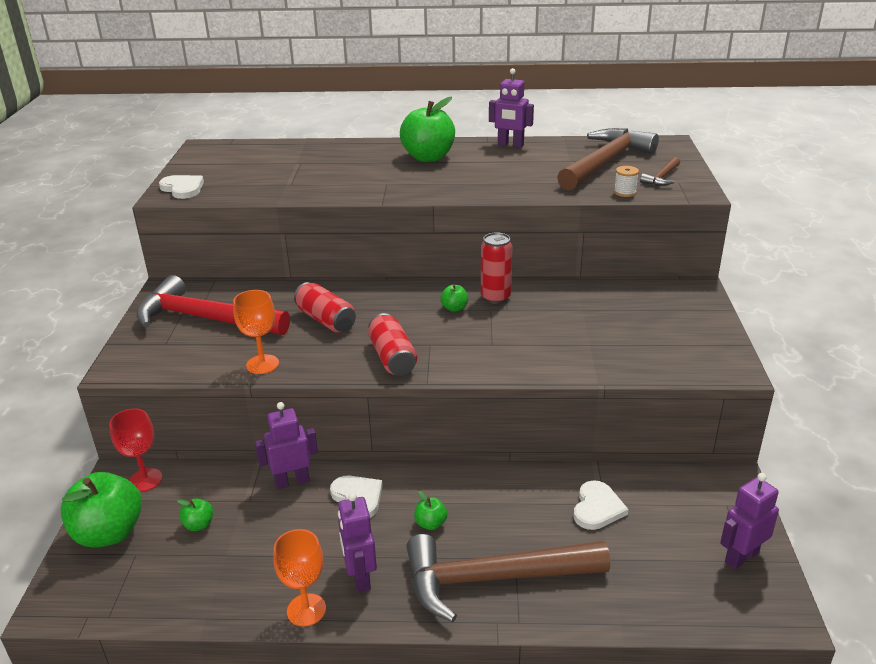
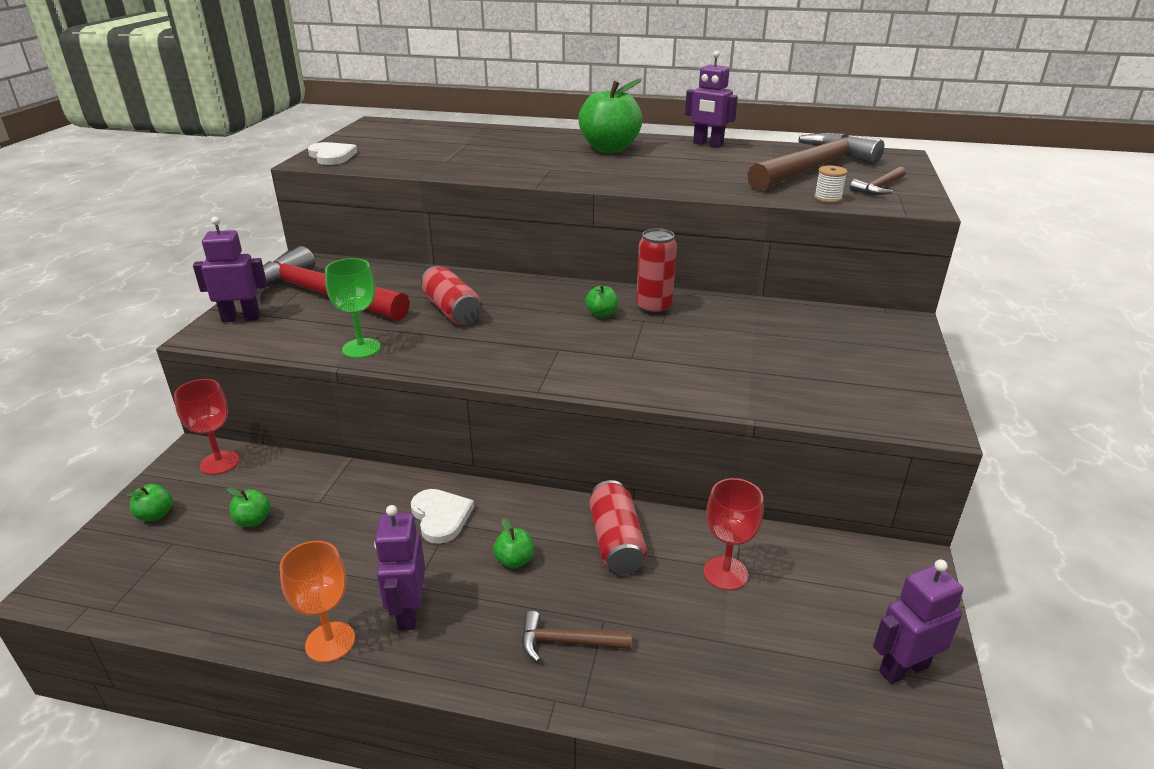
camera: 10 degrees right, 0 degrees up
(109, 533) = (155, 515): green apple -> green apple, size x0.44
(262, 364) = (361, 348): orange goblet -> green goblet
(292, 481) = (374, 487): purple robot -> purple robot (241, 318)
(392, 357) = (509, 358): red can -> red can (616, 542)
(492, 579) = (567, 642): brown hammer -> brown hammer, size x0.43
(597, 508) = (725, 573): white heart -> red goblet

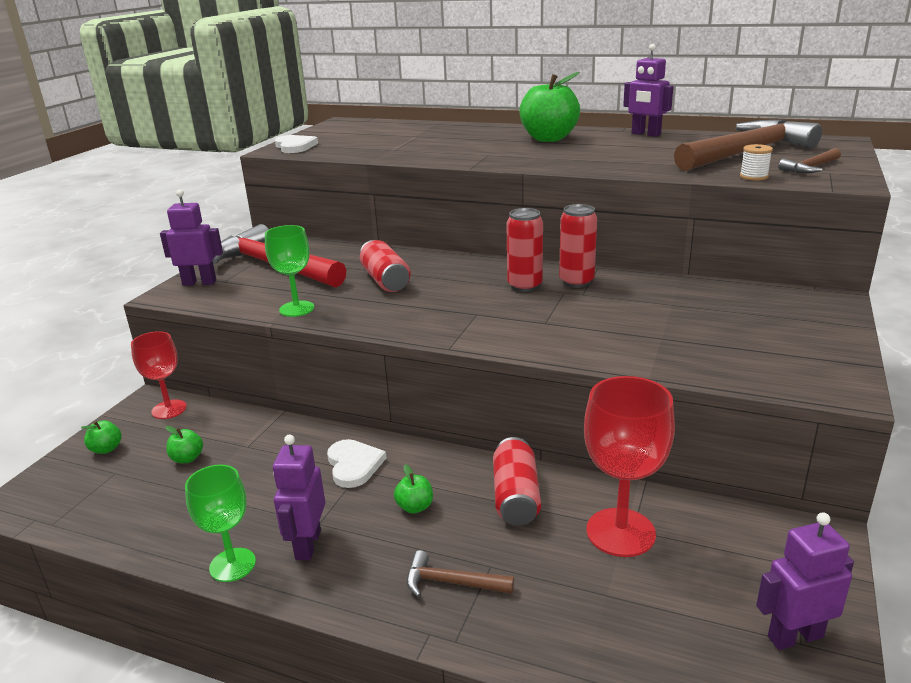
camera: 10 degrees right, 5 degrees down
(330, 642) = (232, 565): orange goblet -> green goblet
(601, 314) = (524, 286): green apple -> red can
(725, 573) = (620, 532): red goblet -> red goblet, size x1.54

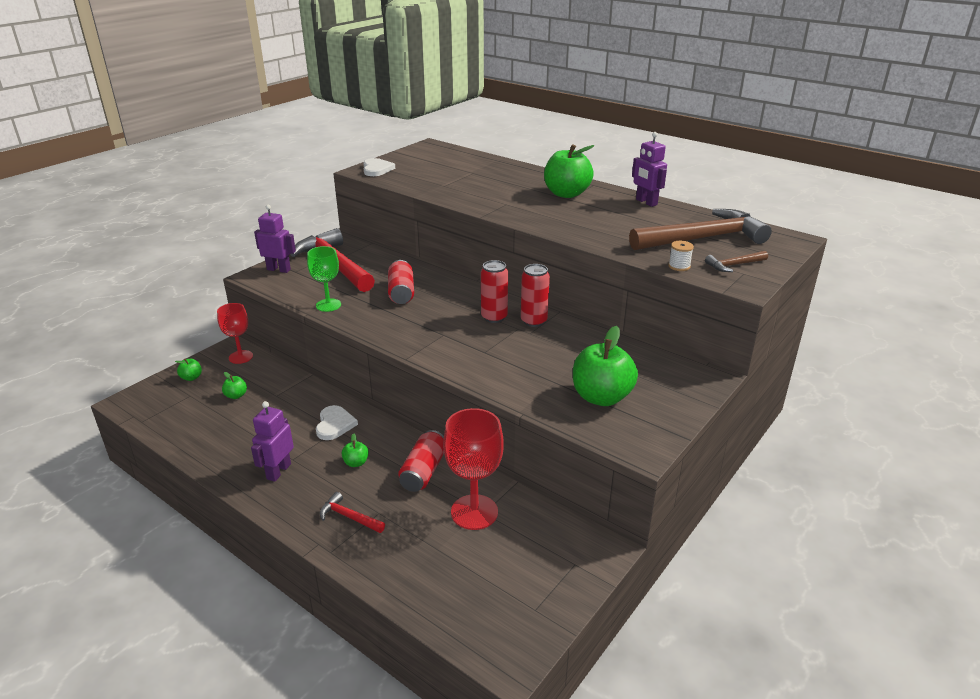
camera: 15 degrees right, 5 degrees up
(232, 565) = (230, 473): green goblet -> none
(451, 582) = (349, 517): brown hammer -> red hammer
(733, 343) = (601, 397): none -> green apple
(794, 636) = (534, 605): purple robot -> none

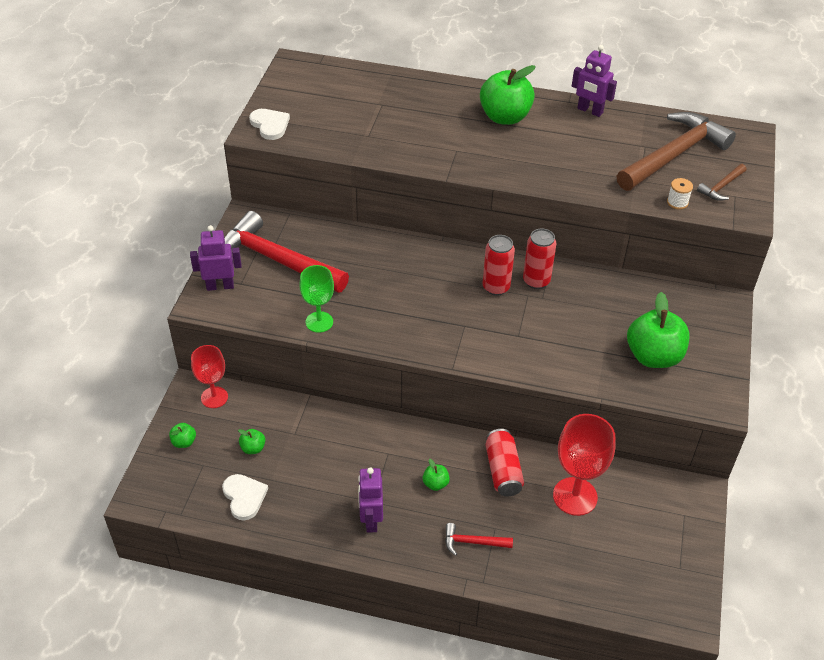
camera: 25 degrees left, 15 degrees up
(334, 424) = (382, 448): white heart -> white heart (244, 497)
(401, 292) = (380, 281): red can -> none

